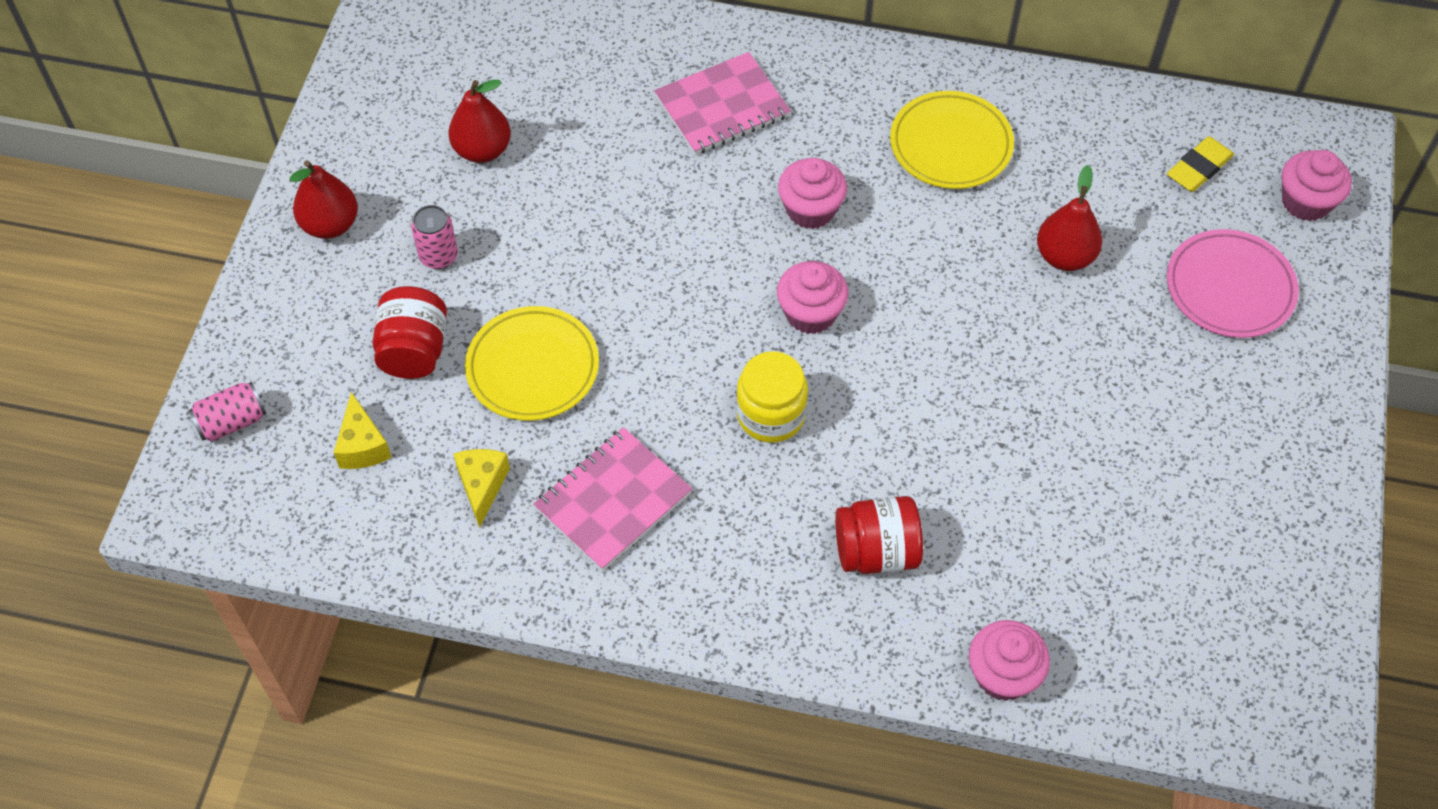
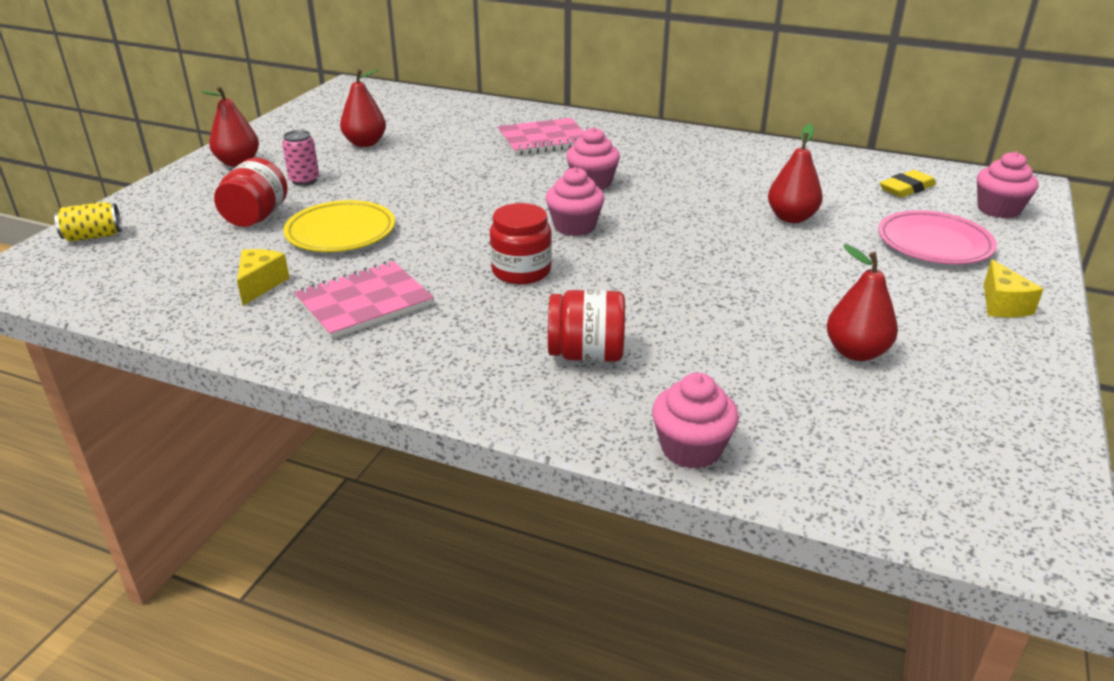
camera: 10 degrees right, 25 degrees down
(232, 422) = (93, 236): pink can -> yellow can
(362, 446) = (181, 256): yellow cheese -> yellow cheese (1002, 305)
(771, 415) = (521, 271): yellow jar -> red jar
(950, 145) = (709, 165): yellow plate -> none
(1148, 504) = (856, 352): none -> red pear

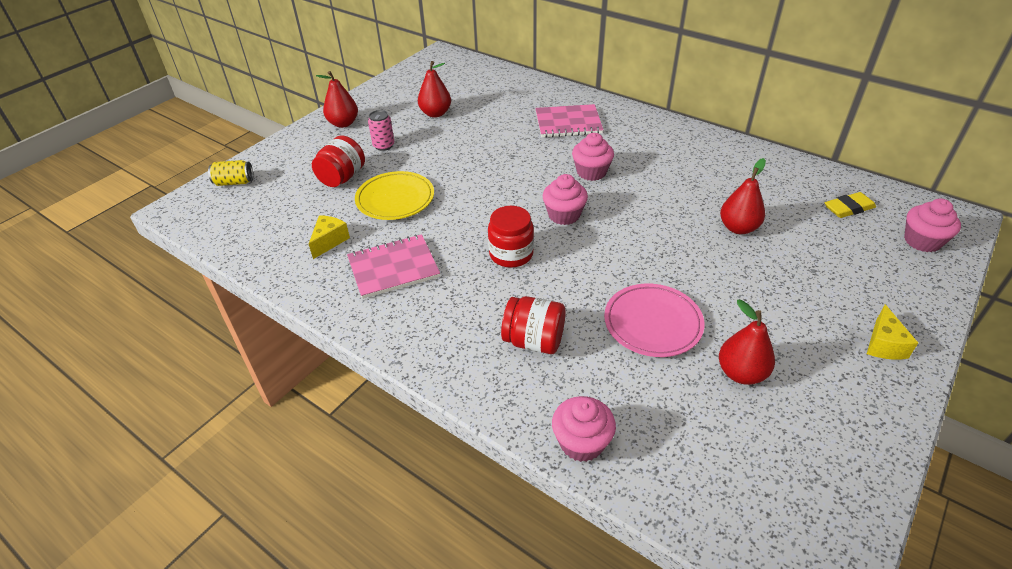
camera: 15 degrees right, 10 degrees up
(934, 243) = (849, 271): pink plate -> pink plate (652, 323)

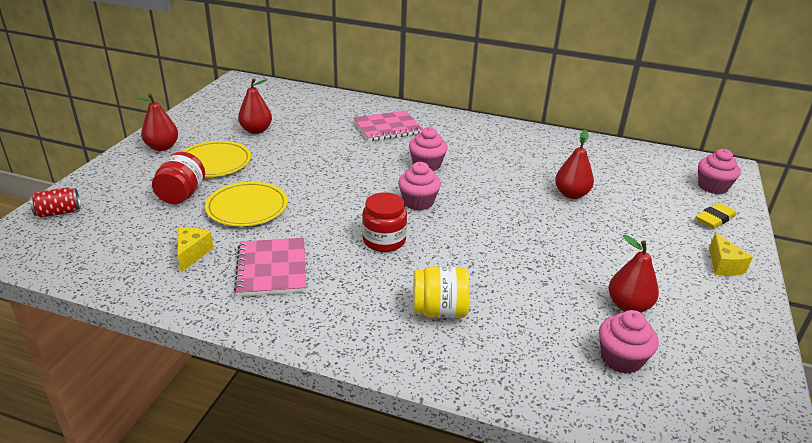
camera: 20 degrees left, 10 degrees down
(234, 182) = (58, 212): yellow can -> red can
(384, 146) = (214, 163): pink can -> yellow plate
(393, 268) = (272, 268): pink notebook -> pink notebook turned 60 degrees counterclockwise
(534, 341) = (439, 311): red jar -> yellow jar
(581, 442) = (522, 389): pink cupcake -> pink cupcake (621, 359)
(652, 323) = (537, 279): pink plate -> none
(848, 208) = (648, 169): yellow eraser -> yellow eraser (715, 219)

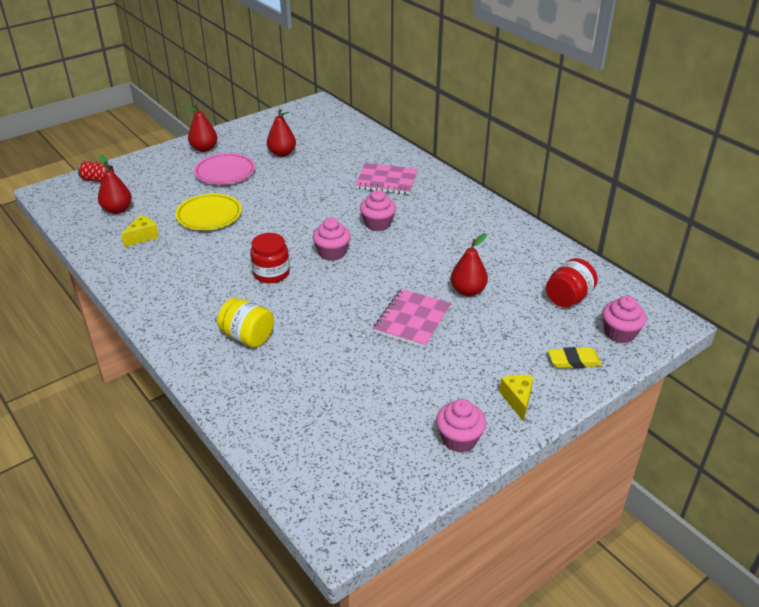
camera: 35 degrees right, 5 degrees up
(182, 195) = (179, 191): red jar -> red jar (568, 298)
(214, 163) = (225, 172): yellow plate -> pink plate
(272, 268) = (178, 265): pink notebook -> pink notebook (412, 320)
(621, 359) = (329, 424): pink cupcake -> pink cupcake (459, 439)
(628, 306) = (387, 393): red pear -> red pear (117, 210)
(723, 265) = (517, 400): yellow cheese -> yellow cheese turned 150 degrees clockwise

